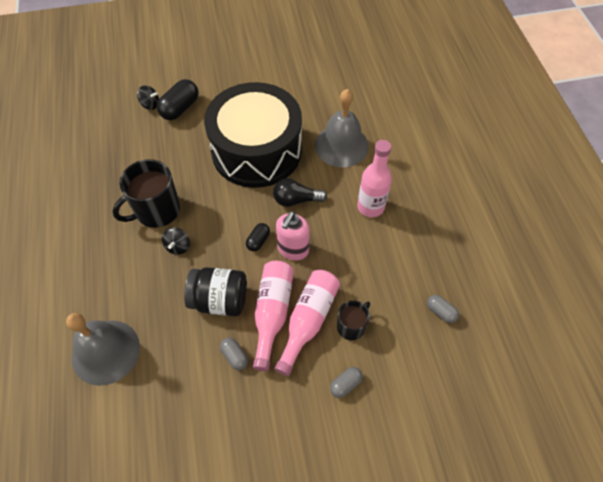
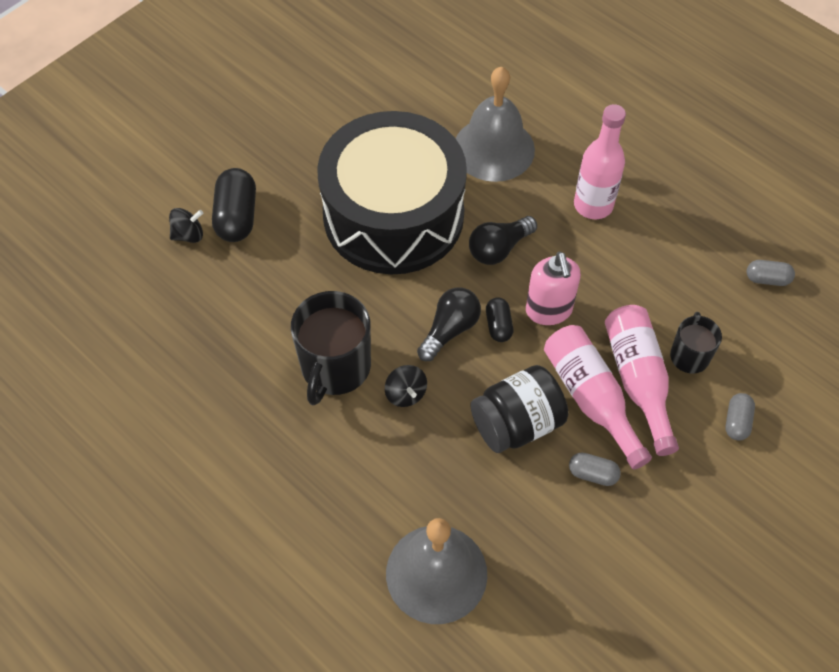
camera: 35 degrees left, 0 degrees up
(231, 227) = (449, 330): none -> black light bulb

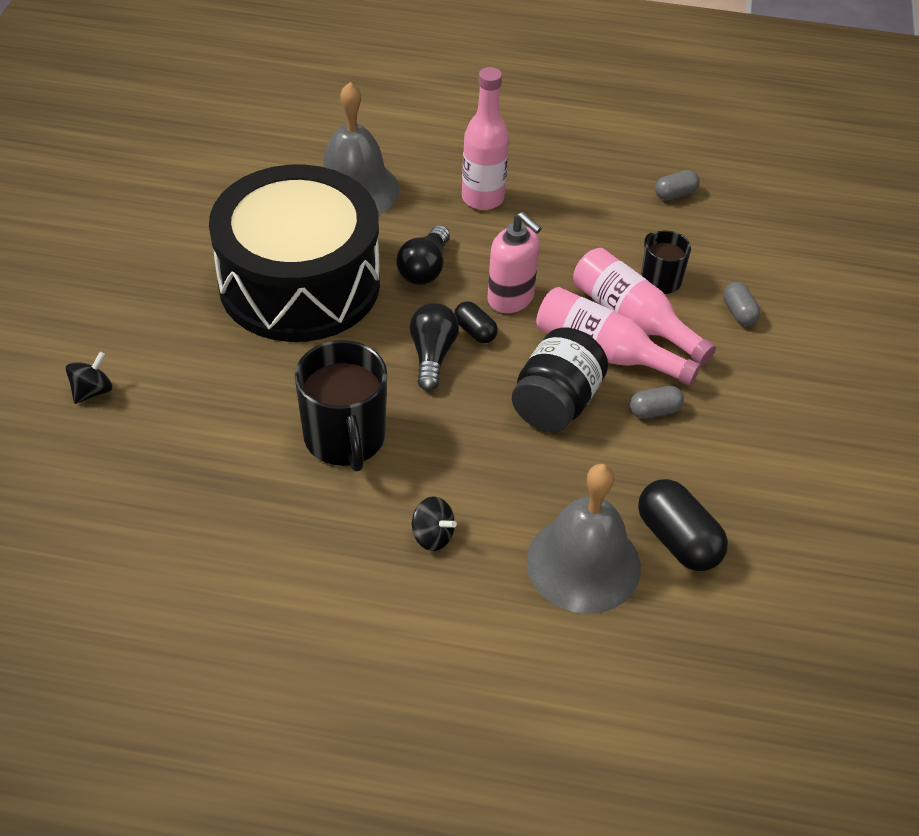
camera: 35 degrees left, 10 degrees down
(237, 216) = (134, 352): black capsule -> black capsule (677, 539)
(406, 393) = (433, 428): black spinning top -> black spinning top (432, 536)

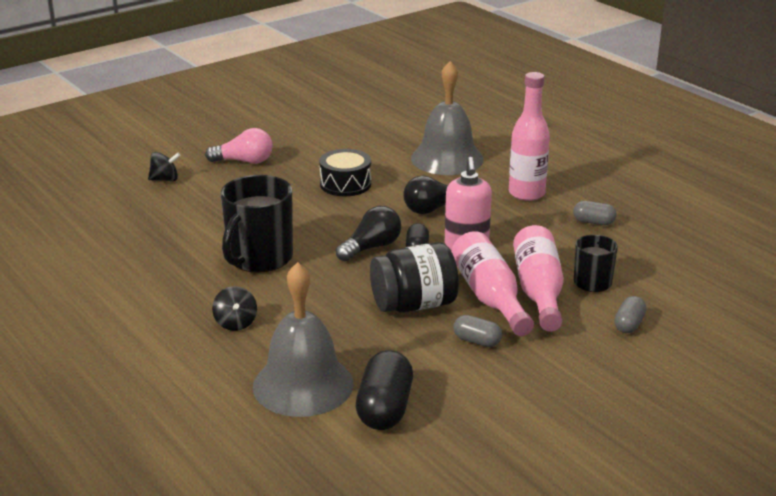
camera: 45 degrees right, 20 degrees down
(148, 311) = (244, 161): none -> pink light bulb
(299, 283) = (345, 184): black drum -> black drum, size x0.41
(675, 194) = (679, 246): grey capsule -> grey capsule (593, 222)

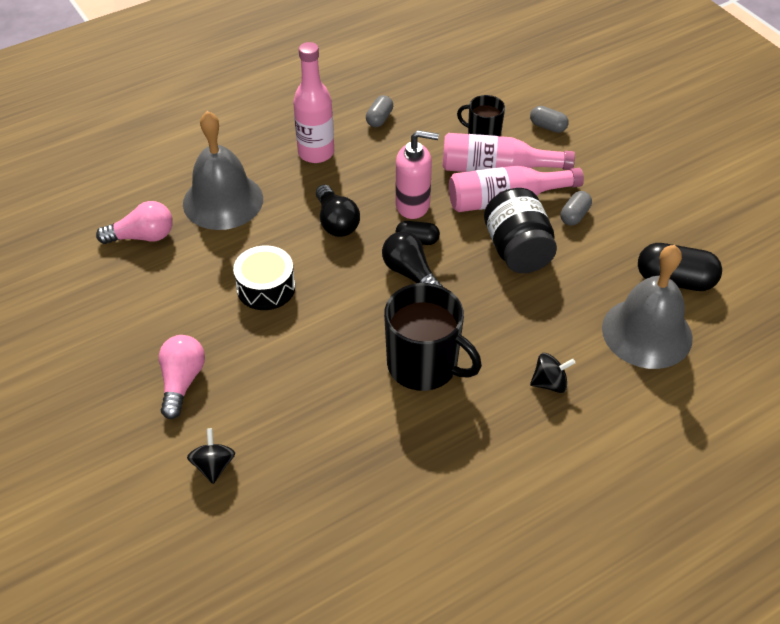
camera: 85 degrees left, 20 degrees up
(396, 132) = (142, 236): none -> pink light bulb

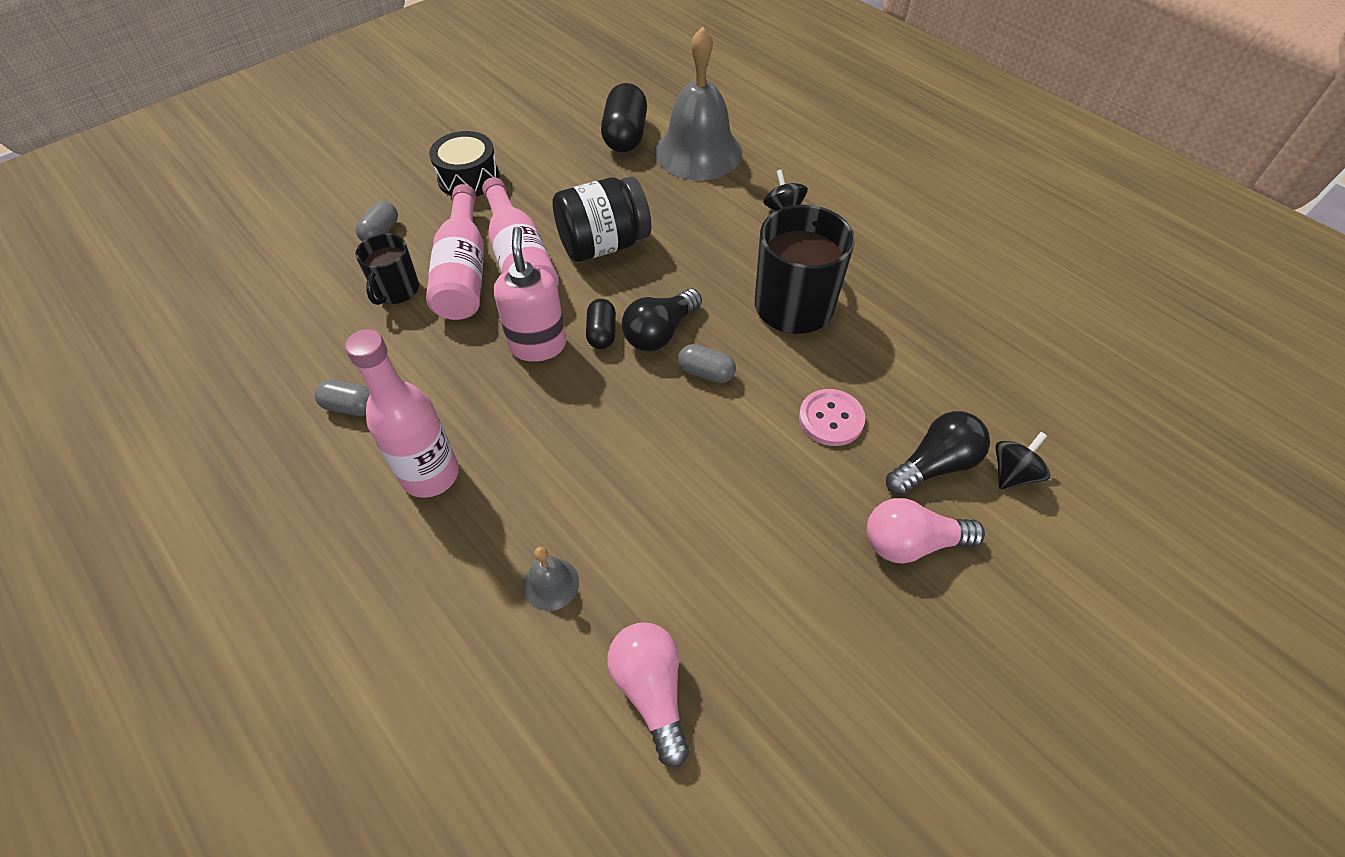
camera: 100 degrees left, 5 degrees up
(213, 466) = (1013, 473): black spinning top -> black spinning top turned 150 degrees clockwise
(223, 201) = (550, 583): grey bell -> grey bell, size x0.42
(266, 288) = (720, 481): black drum -> black drum (468, 178)
(299, 362) = (831, 419): none -> pink button
(336, 222) = (580, 423): black light bulb -> black light bulb (934, 465)
(574, 215) = (541, 204): grey capsule -> grey capsule (706, 373)

